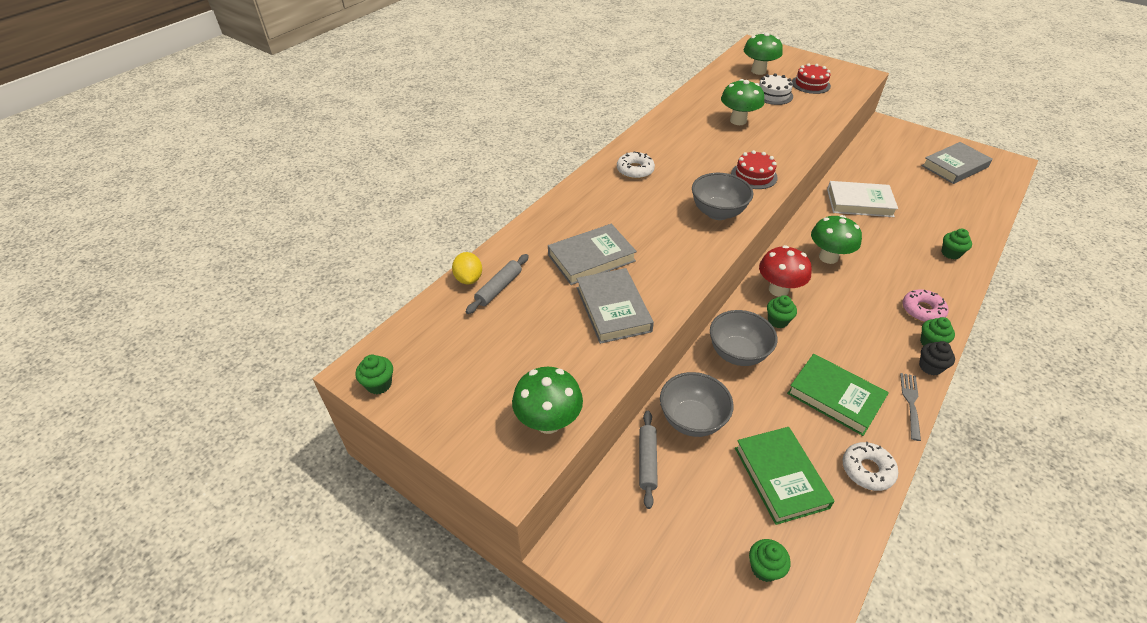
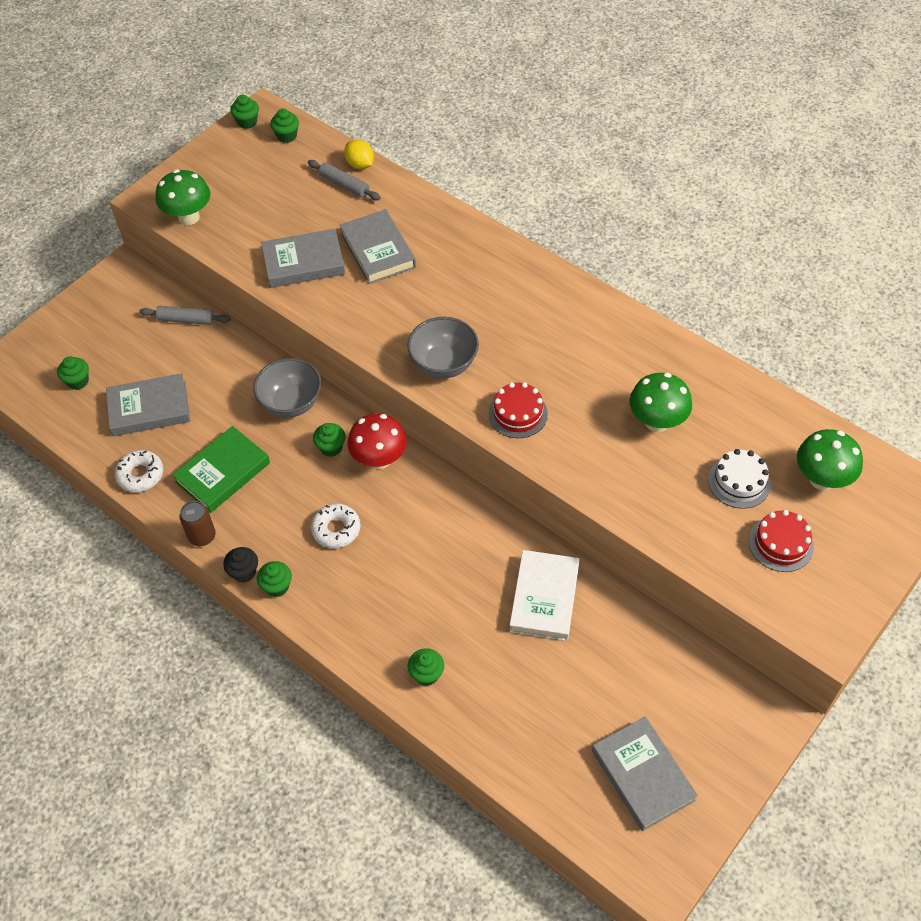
camera: 95 degrees right, 10 degrees up
(412, 343) = (287, 136): none -> green cupcake
(469, 279) = (360, 165): yellow lemon -> yellow lemon turned 60 degrees clockwise
(635, 170) = (533, 297): white donut -> white donut (336, 529)
(692, 420) = (220, 355): grey bowl -> none
(780, 477) = (149, 408): green book -> grey book
(828, 257) = (431, 525): green mushroom -> none
(911, 403) = (202, 536): grey fork -> brown can
(922, 310) = (327, 597): pink donut -> none

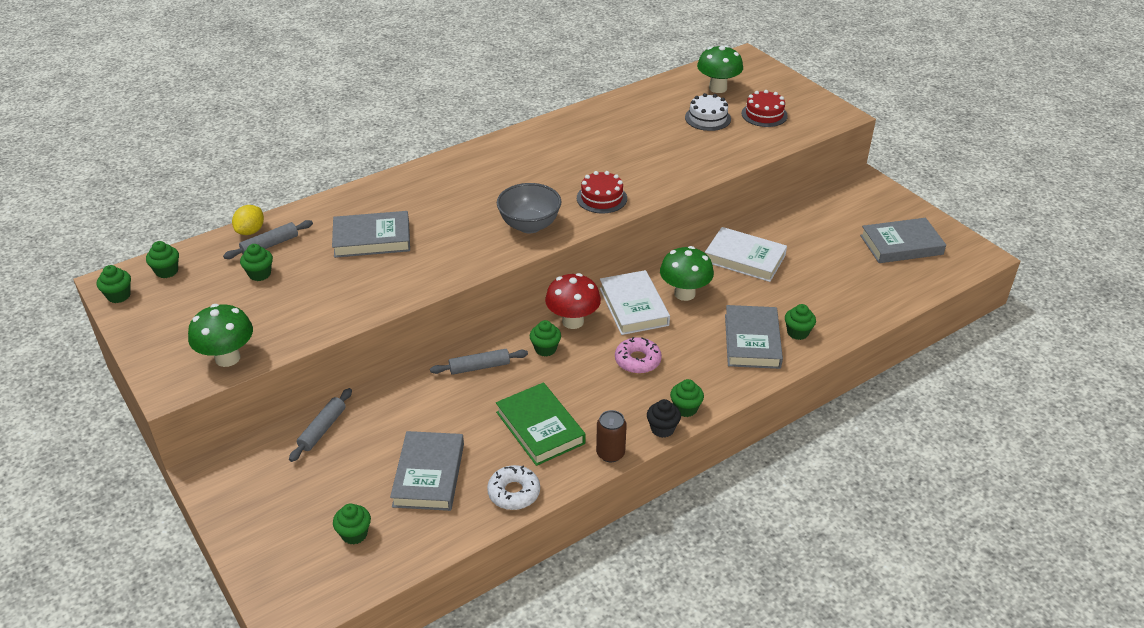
camera: 75 degrees left, 15 degrees down
(291, 403) = (479, 367): grey bowl -> grey rolling pin
(301, 194) = (260, 274): none -> green cupcake
(303, 262) = (354, 286): grey book -> grey book (752, 341)
(336, 529) = (637, 360): white donut -> pink donut
(360, 165) = (250, 231): yellow lemon -> yellow lemon turned 45 degrees counterclockwise
(420, 506) = (633, 306): none -> white book
(657, 422) = (640, 139): green mushroom -> green mushroom (684, 293)

